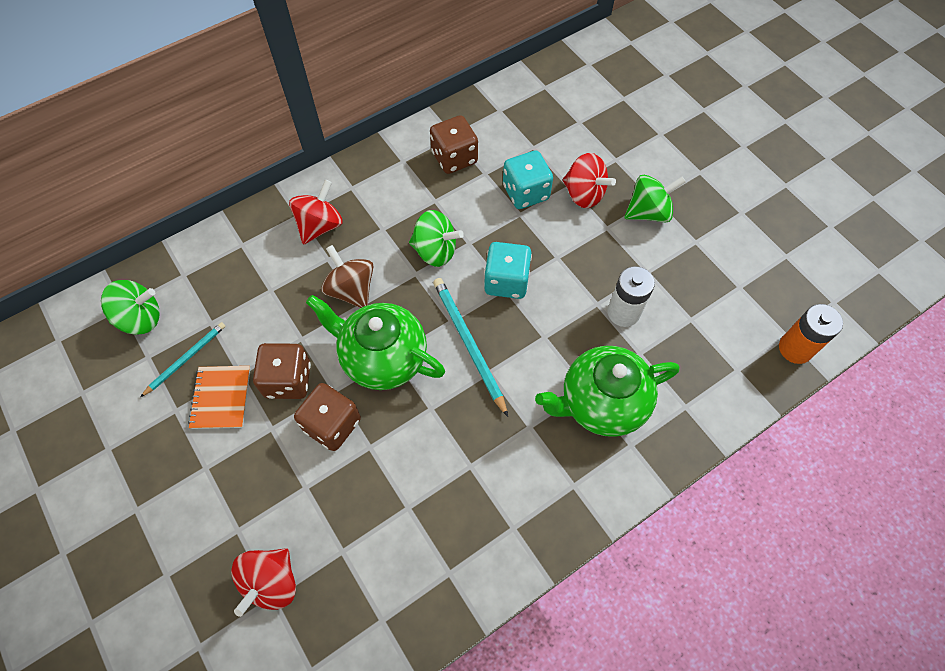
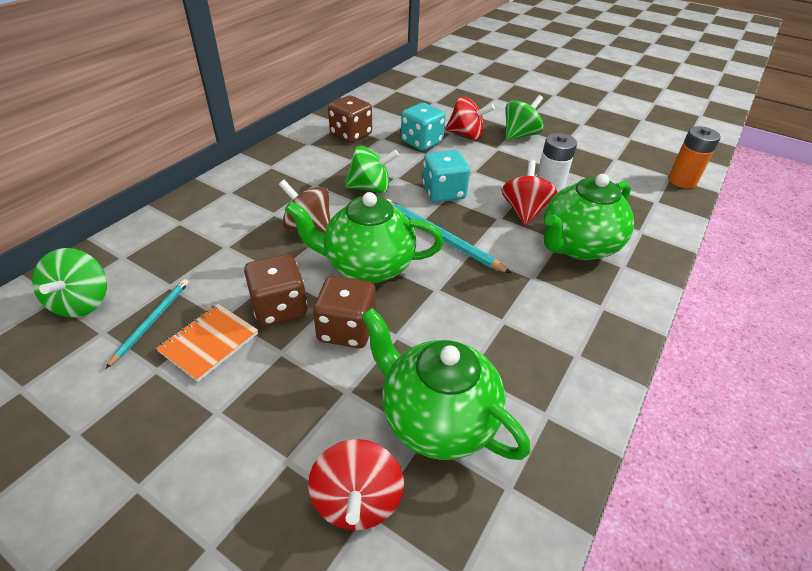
camera: 25 degrees left, 20 degrees down
(141, 318) = (82, 302): green spinning top -> green spinning top turned 120 degrees clockwise
(221, 398) = (209, 343): orange notebook -> orange notebook turned 60 degrees clockwise
(320, 226) = (254, 194): red spinning top -> red spinning top (524, 211)
(360, 540) = (436, 419): none -> green teapot

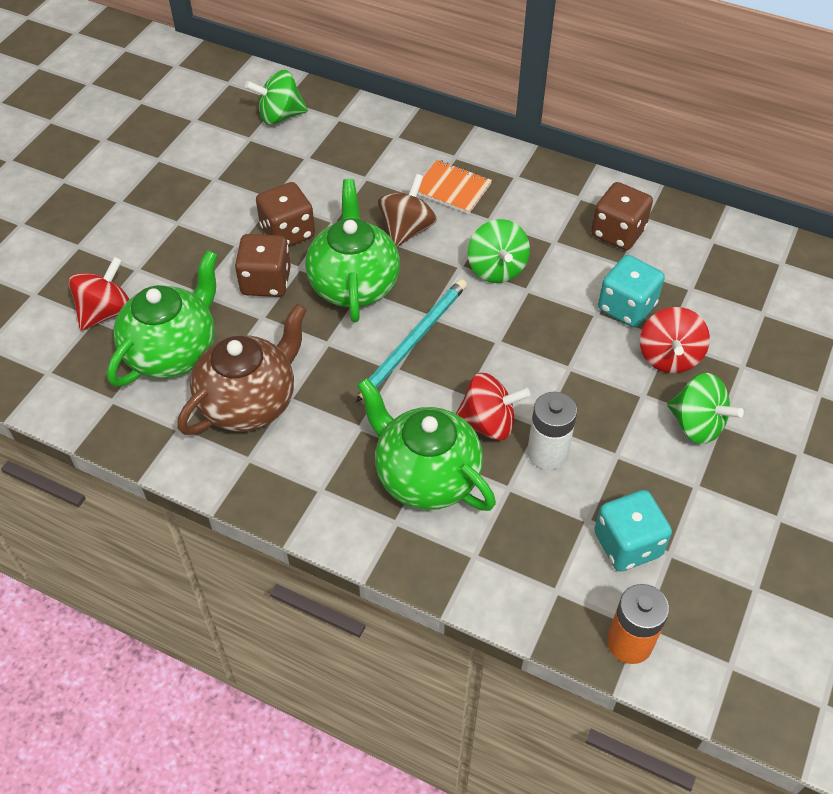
camera: 85 degrees right, 10 degrees up
(152, 321) = (263, 161): turquoise pencil -> none
(209, 343) = (243, 200): orange notebook -> orange notebook (452, 189)
(357, 500) = (106, 312): red spinning top -> red spinning top turned 135 degrees clockwise
(443, 193) = (506, 338): turquoise dice -> turquoise dice (627, 544)
(509, 351) = (249, 402): none -> brown teapot

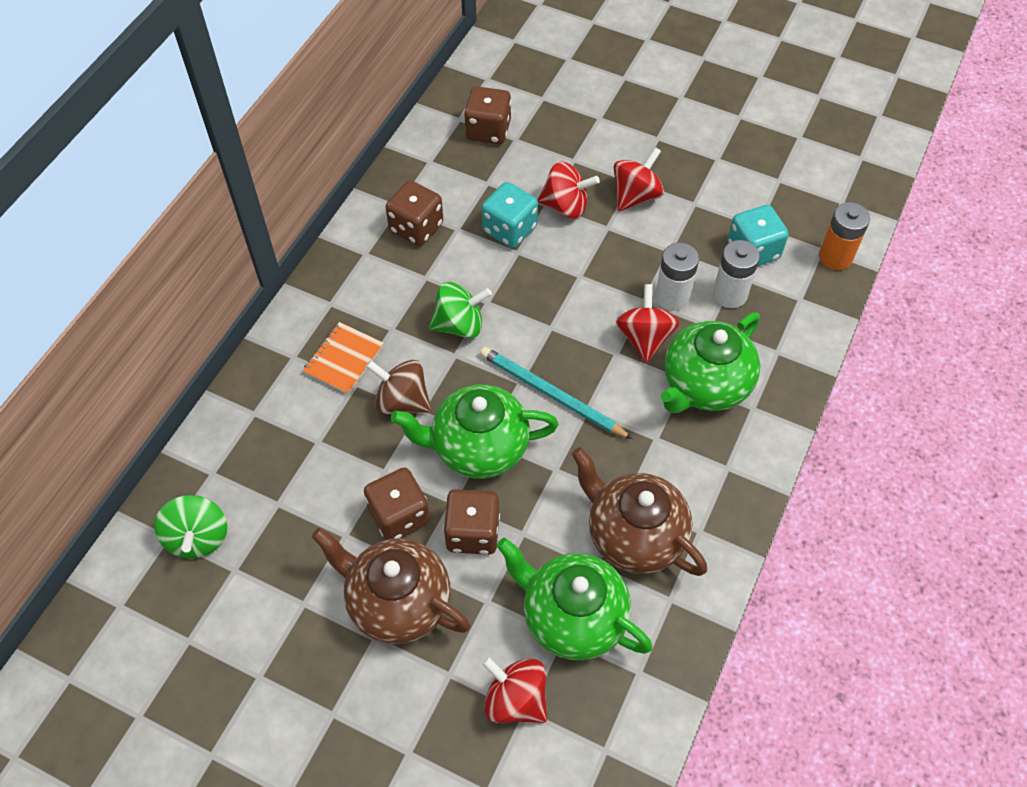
camera: 90 degrees left, 5 degrees up
(206, 234) = (397, 602): none -> brown teapot
(556, 512) = (730, 294): none -> white battery
(697, 425) = (635, 196): green spinning top -> red spinning top
(770, 288) = (488, 130): none -> brown dice

